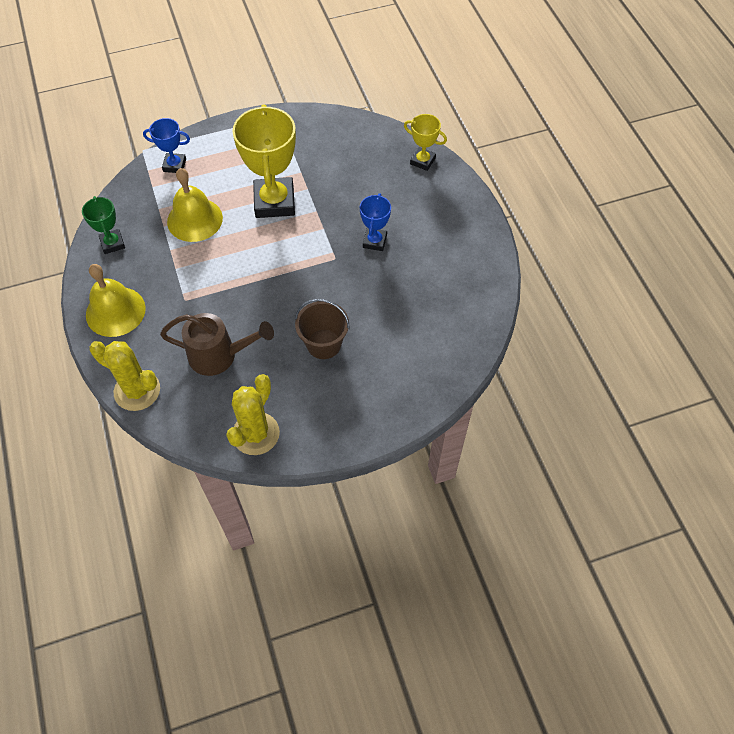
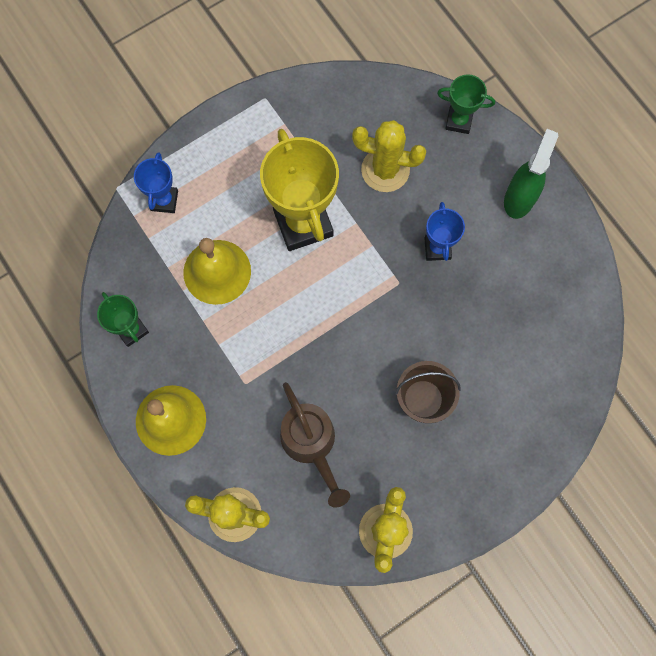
camera: 15 degrees left, 15 degrees up
(174, 165) = (164, 201): blue trophy -> blue trophy turned 75 degrees counterclockwise
(220, 355) = (312, 445): brown watering can -> brown watering can turned 75 degrees clockwise
(352, 181) = (385, 170): none -> yellow cactus
(422, 161) = (459, 121): yellow trophy -> green trophy
(453, 222) = (519, 198): none -> green spray bottle

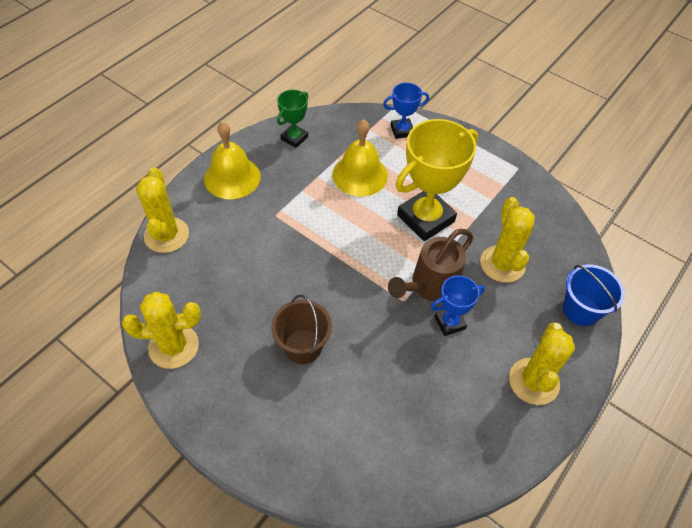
camera: 70 degrees right, 20 degrees down
(312, 445) = (237, 272): brown watering can -> brown watering can (430, 286)
(459, 121) = (581, 310): green trophy -> blue bucket
(519, 198) = (534, 381): green spray bottle -> yellow cactus

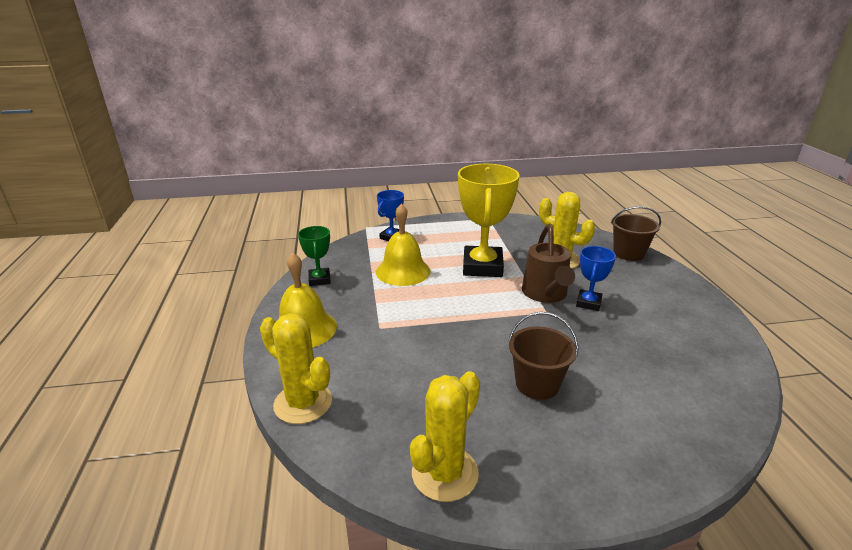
camera: 45 degrees left, 25 degrees down
(534, 381) = (673, 296): yellow cactus -> none
(581, 310) = (628, 253): blue bucket -> brown bucket

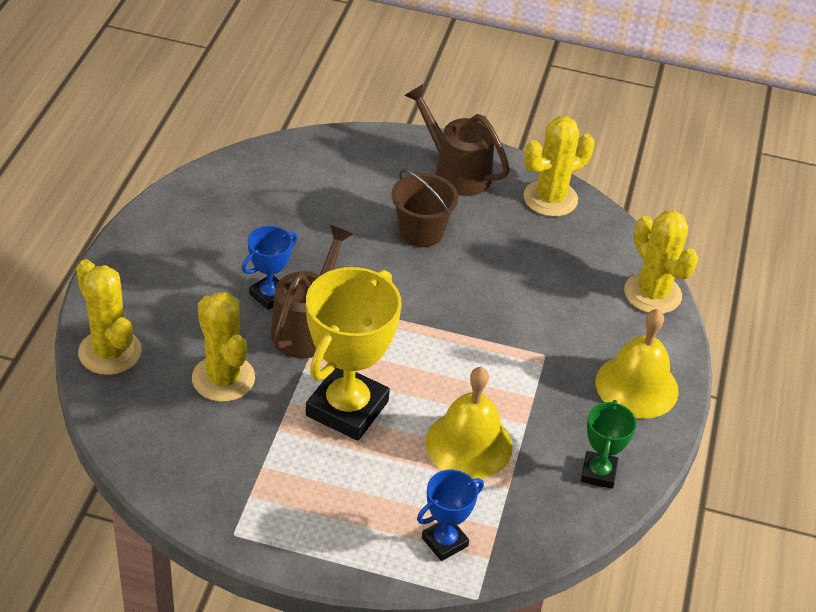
camera: 160 degrees left, 15 degrees up
(564, 466) = (455, 171): none -> brown watering can
(628, 253) = (110, 352): brown bucket -> yellow cactus

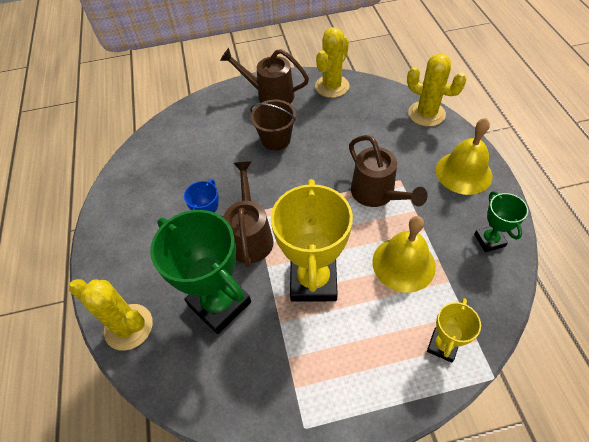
camera: 20 degrees left, 10 degrees up
(223, 378) = (219, 303): yellow cactus -> green trophy
(444, 542) = (442, 345): blue trophy -> yellow trophy
(500, 357) = (377, 195): none -> brown watering can

